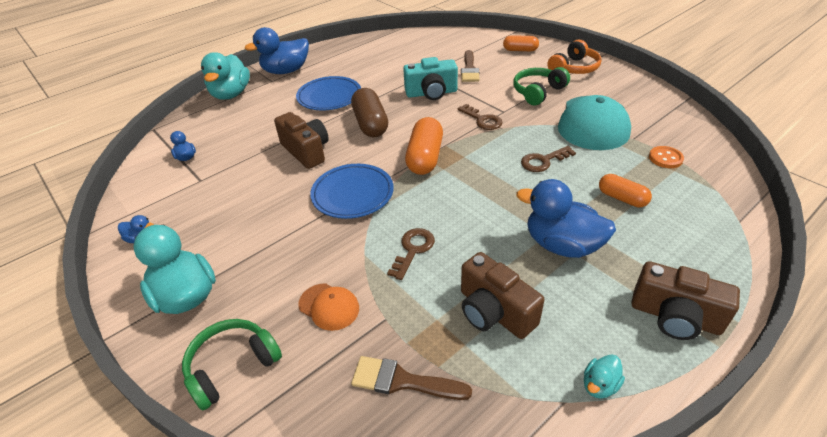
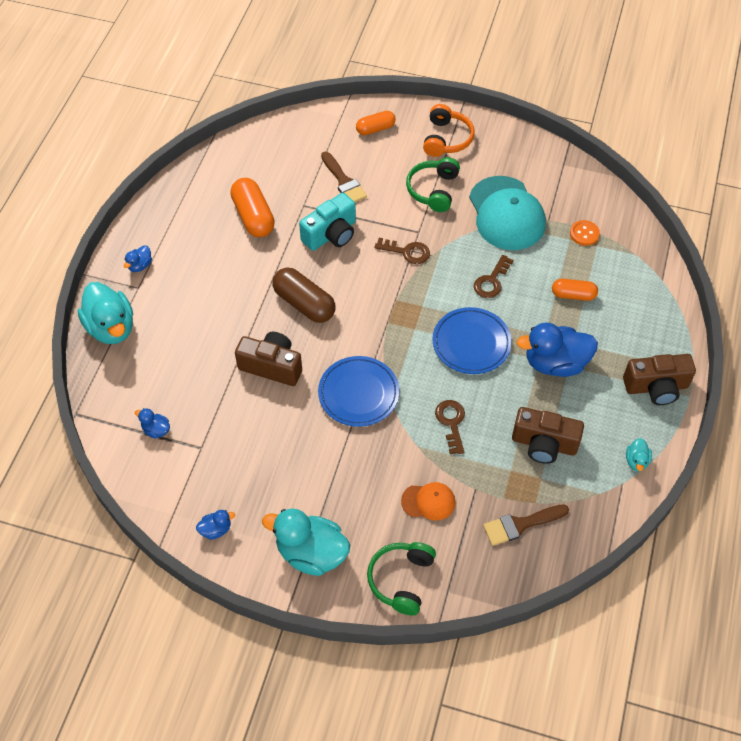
camera: 35 degrees left, 15 degrees up
(286, 71) = (140, 265): blue duck -> blue duck, size x0.46
(329, 97) = (228, 284): blue plate -> blue plate (471, 343)
(425, 157) = (389, 323): orange capsule -> orange capsule (253, 216)

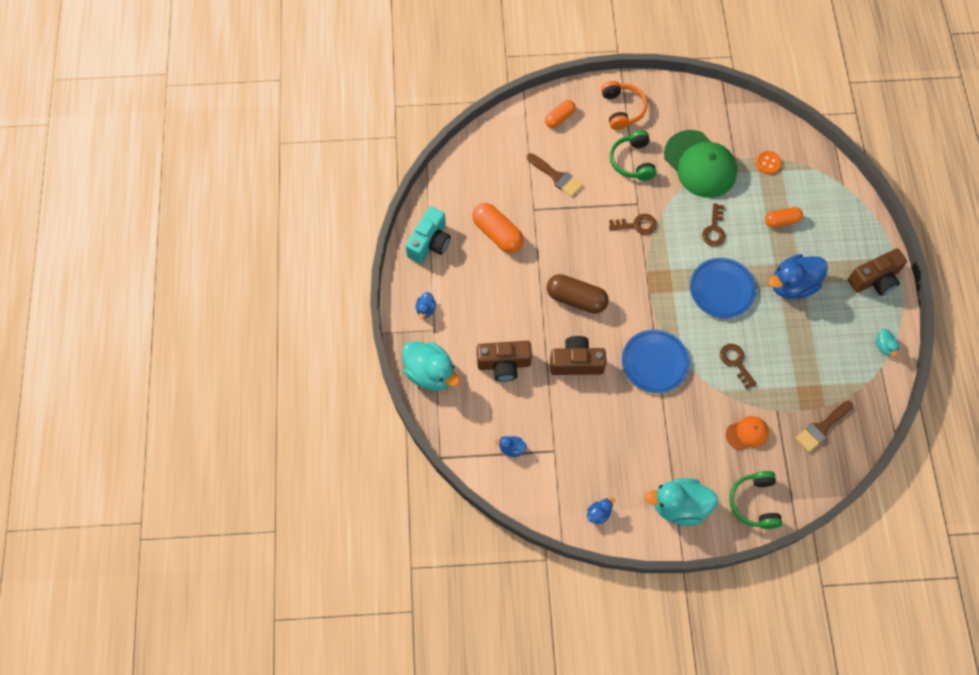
camera: 20 degrees left, 10 degrees up
(331, 234) = (568, 229): turquoise camera -> turquoise camera (430, 243)
(506, 213) = (700, 164): turquoise cap -> green cap
(544, 444) = (811, 356): brown camera -> brown camera (504, 364)

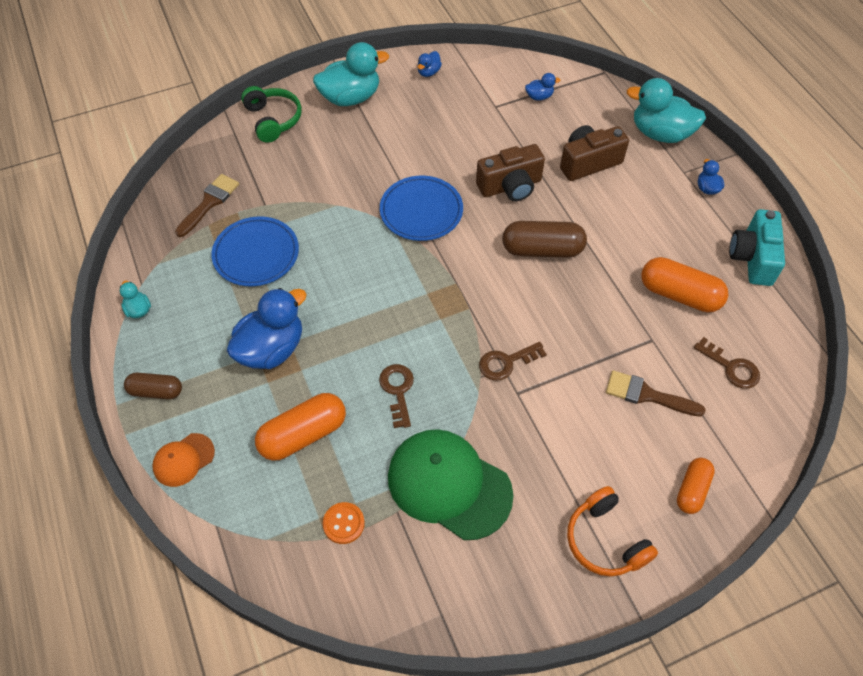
camera: 160 degrees right, 10 degrees down
(632, 161) = (551, 455): green headphones -> none
(722, 289) = (364, 315): blue plate -> blue plate (256, 254)
(736, 362) = (325, 238): brown key -> brown key (731, 367)
(747, 433) = (295, 174): orange cap -> orange cap (183, 460)
(781, 221) = (303, 434): orange capsule -> orange capsule, size x1.62
(874, 280) = (156, 391): brown camera -> brown capsule

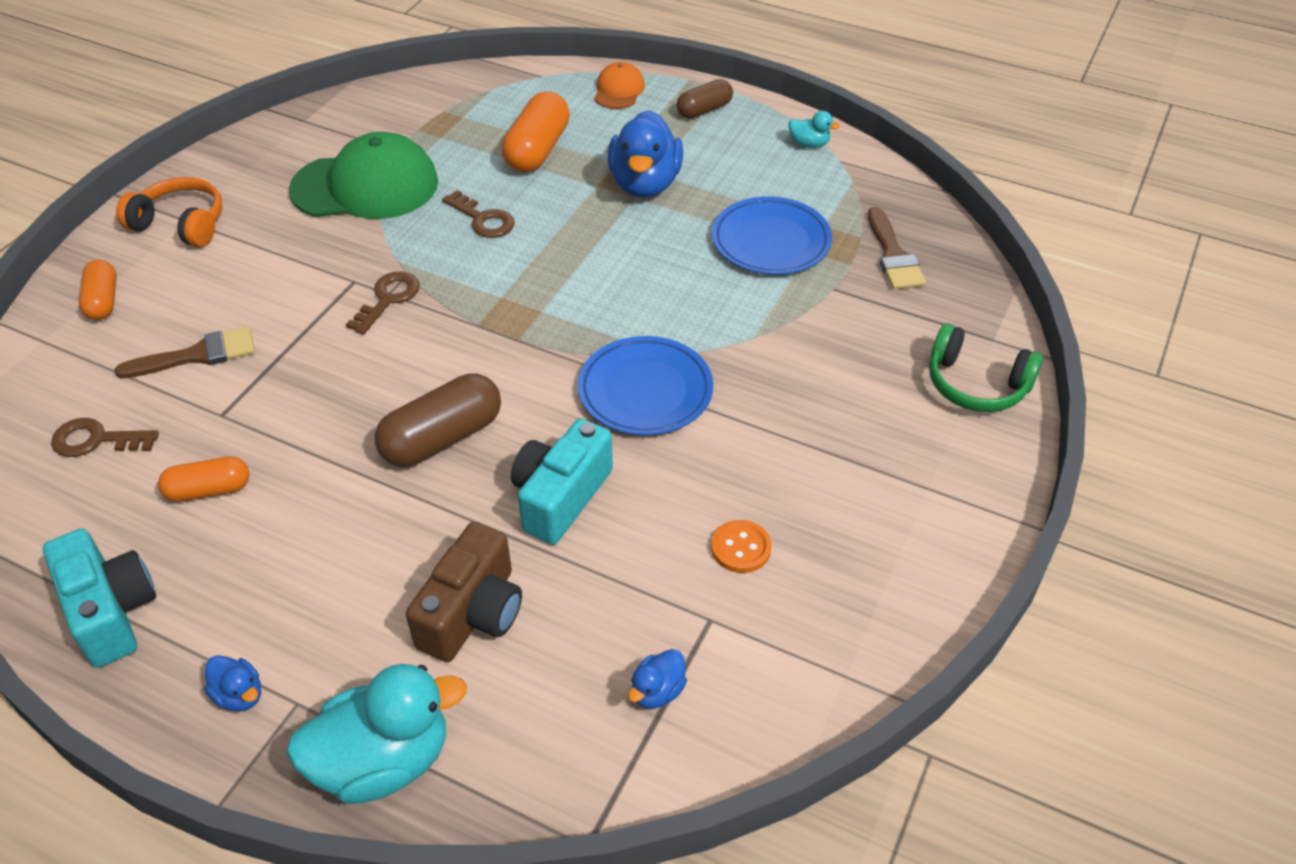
camera: 140 degrees right, 10 degrees down
(343, 523) = (438, 123): orange button -> orange button (741, 548)
(350, 97) = (930, 483): turquoise duck -> none
(428, 72) = (880, 610): blue duck -> none
(510, 186) = (560, 497): brown camera -> turquoise camera
(679, 294) = (209, 490): orange capsule -> orange capsule, size x0.62

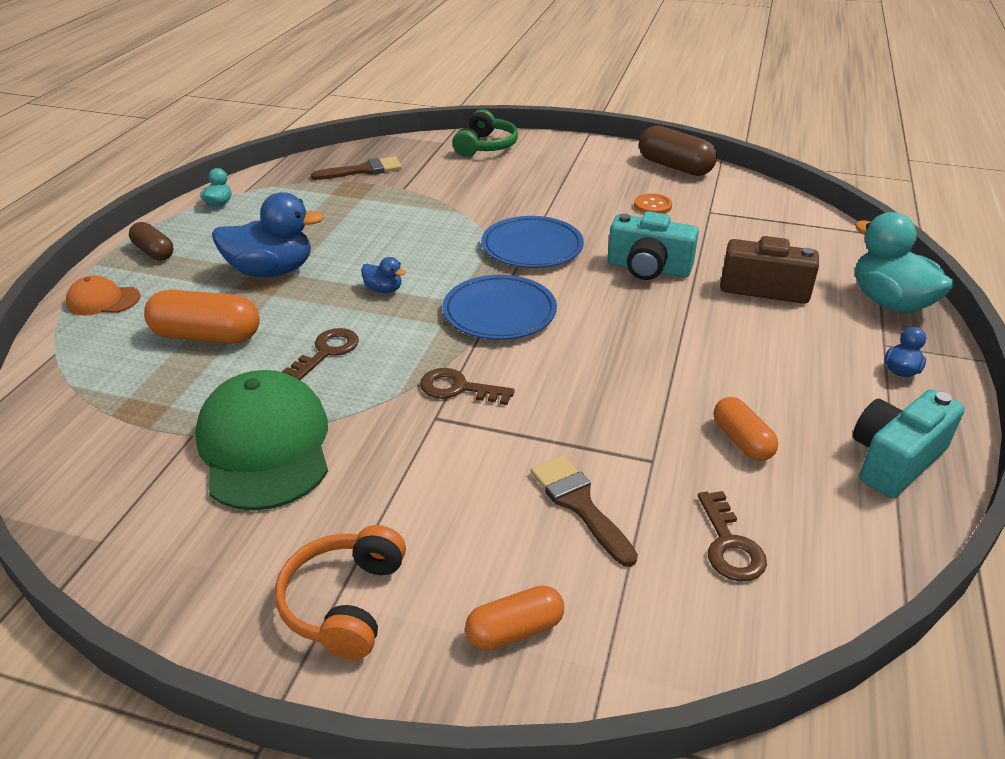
camera: 100 degrees left, 10 degrees down
(442, 438) = (619, 326): brown capsule -> brown capsule (675, 167)
(657, 691) = (769, 222): blue duck -> blue duck (383, 289)
(771, 241) = (351, 212): blue plate -> blue plate (499, 312)

